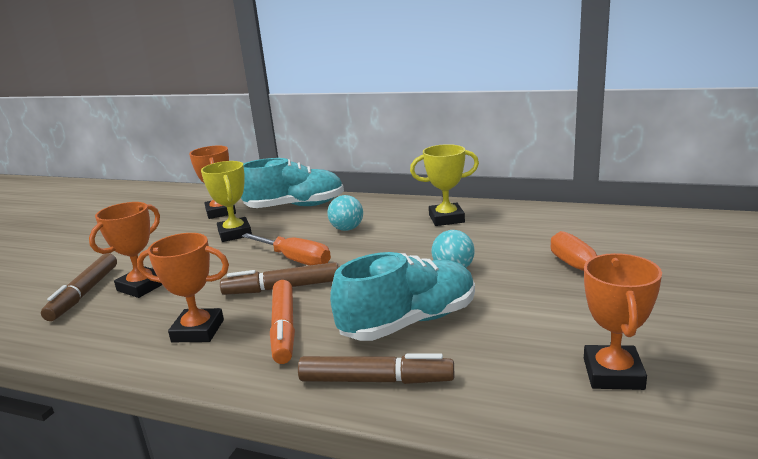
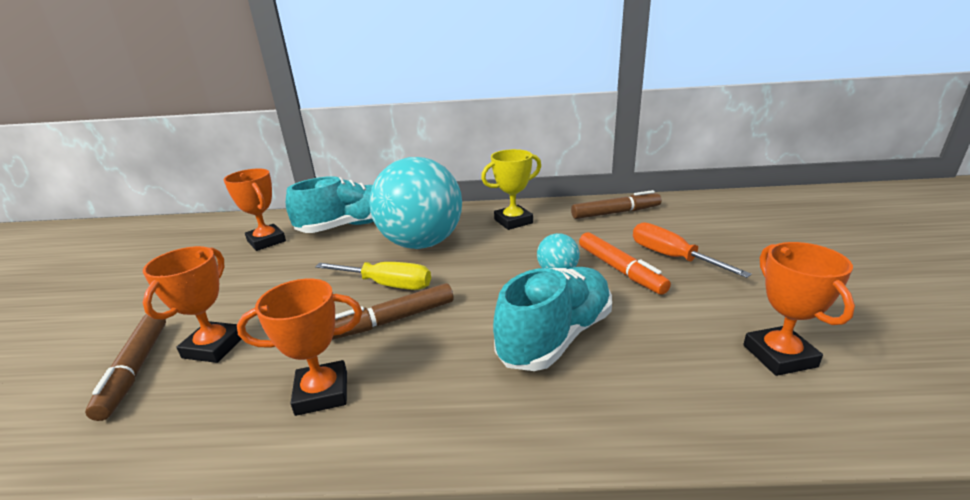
camera: 20 degrees left, 5 degrees up
(235, 233) = (298, 264): yellow trophy -> none
(283, 328) = (426, 369): orange marker -> orange marker (620, 270)
(295, 260) = (387, 285): orange screwdriver -> yellow screwdriver
(347, 229) = (421, 243): turquoise ball -> turquoise ball, size x2.43
(376, 380) = (570, 413): brown marker -> brown marker (615, 213)

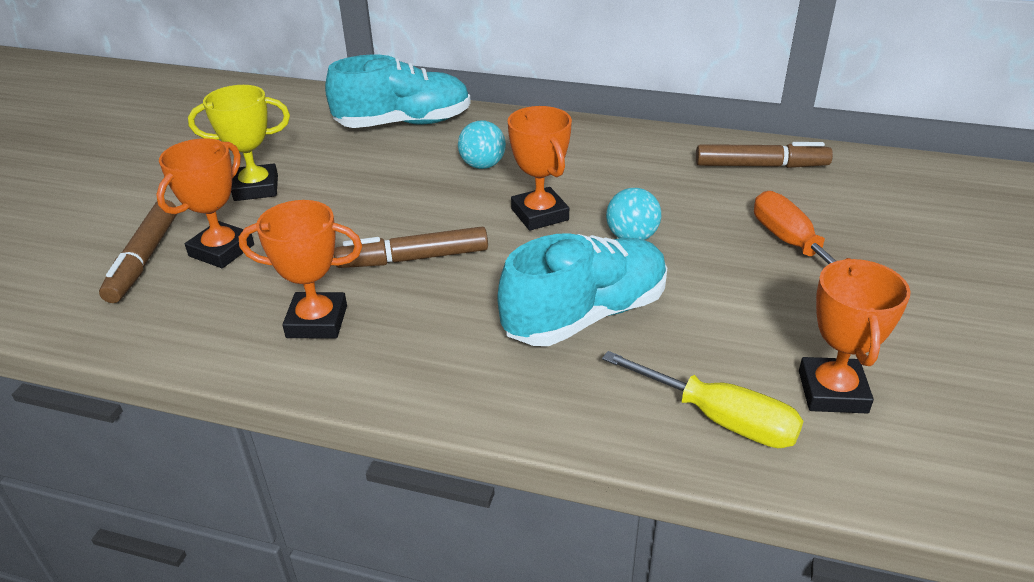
camera: 15 degrees right, 10 degrees up
(266, 241) = (299, 128): orange trophy -> orange trophy (539, 214)
(387, 285) = (422, 214): yellow screwdriver -> yellow screwdriver (719, 418)
(421, 243) = (482, 165): turquoise ball -> turquoise ball, size x0.41
(513, 221) = (613, 154): yellow trophy -> yellow trophy (256, 188)
(620, 270) = (713, 249): orange marker -> none

